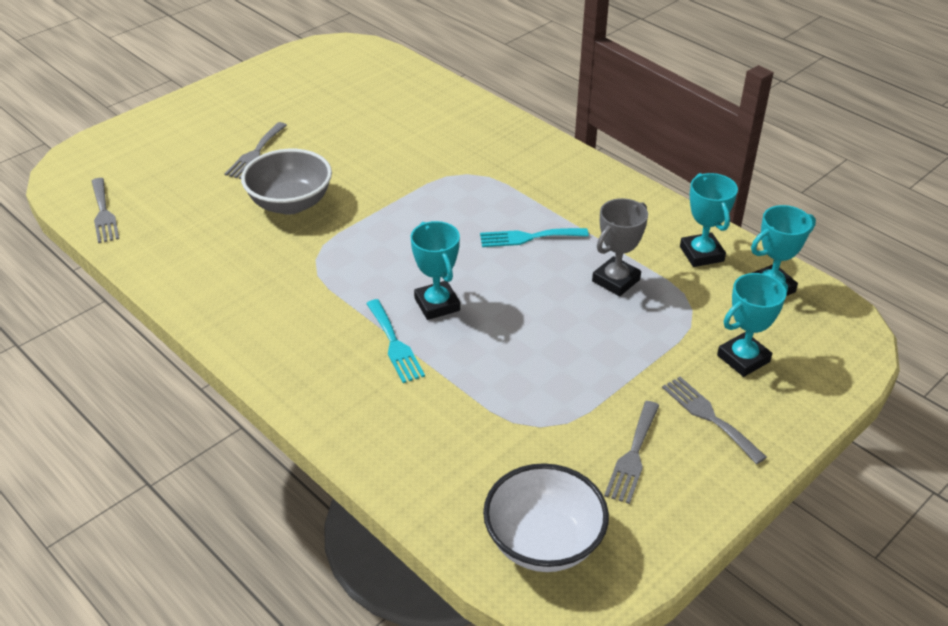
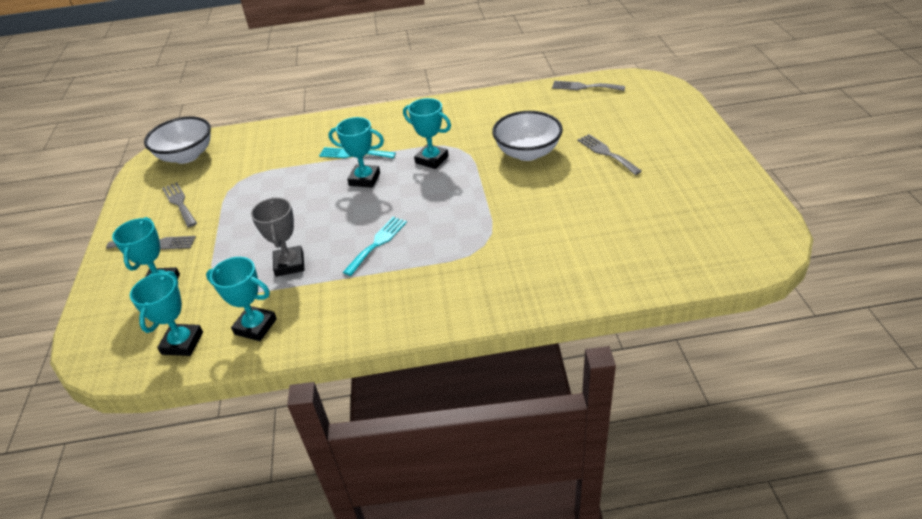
camera: 130 degrees right, 0 degrees up
(290, 203) = (527, 153): grey bowl -> white bowl
(356, 269) = (432, 159): none -> turquoise trophy

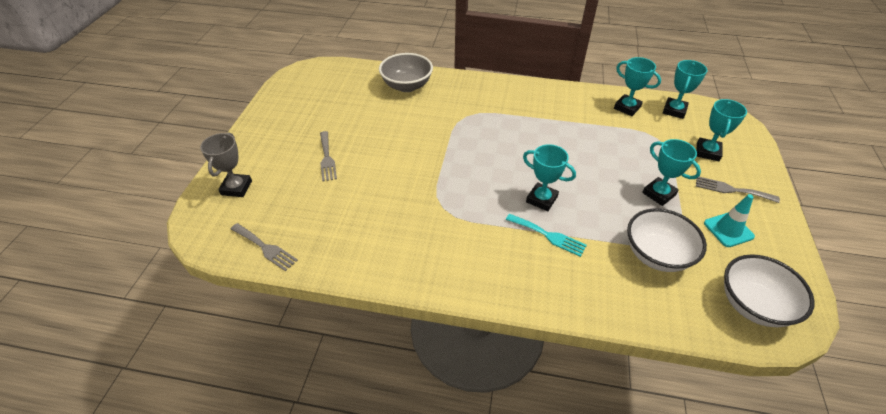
camera: 165 degrees left, 5 degrees up
(180, 203) = (728, 230): grey fork -> turquoise traffic cone
(289, 264) = (608, 140): grey trophy -> grey trophy (236, 188)
(377, 244) = (541, 137): turquoise fork -> none
(432, 159) = (473, 201): turquoise trophy -> turquoise trophy (659, 194)
(527, 153) = (387, 180): white bowl -> white bowl (656, 255)
(597, 266) = (407, 86): none -> grey bowl

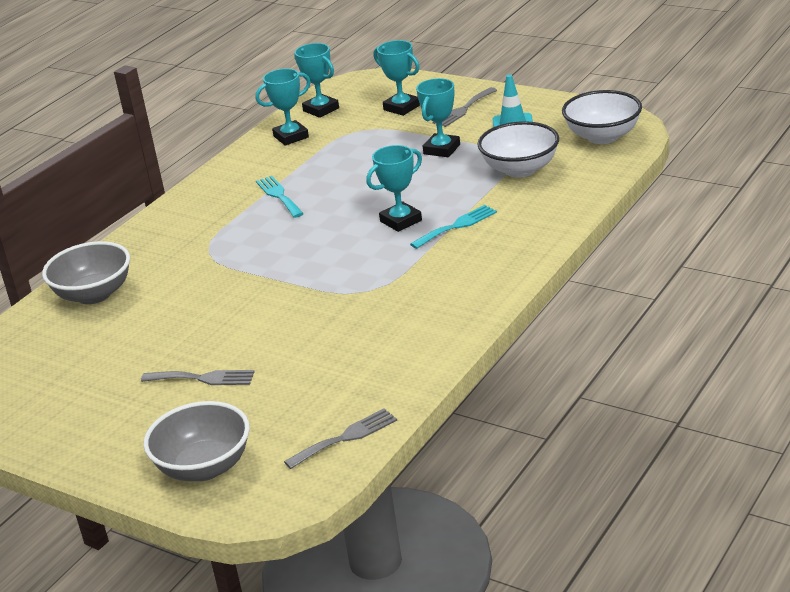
camera: 65 degrees left, 15 degrees down
(236, 188) = (204, 467): grey trophy -> grey bowl
(547, 126) = (279, 196): none -> turquoise fork
(659, 194) = (441, 149): turquoise trophy -> turquoise trophy turned 45 degrees counterclockwise

